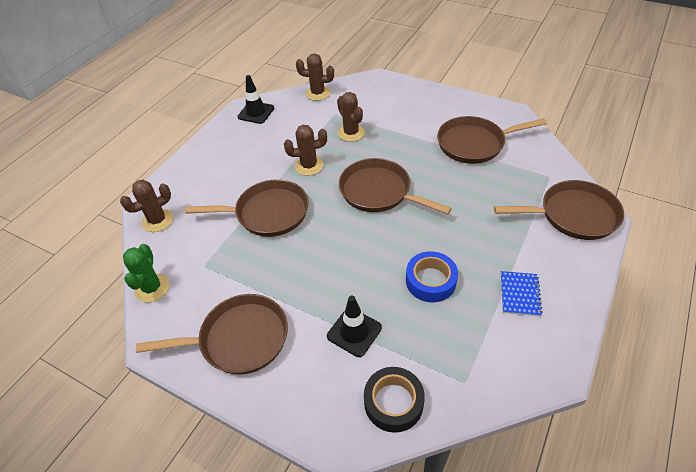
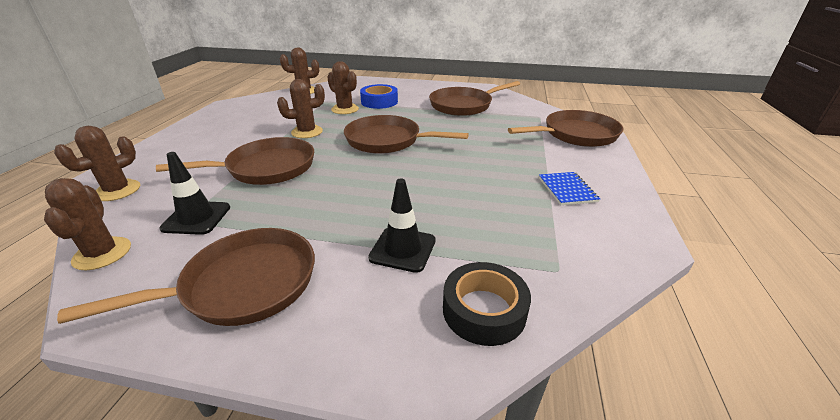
camera: 20 degrees left, 15 degrees down
(152, 288) = (102, 253): green cactus -> brown cactus
(256, 112) = (241, 106): black traffic cone -> black traffic cone (196, 218)
(430, 281) = (471, 193): blue tape -> blue tape (379, 102)

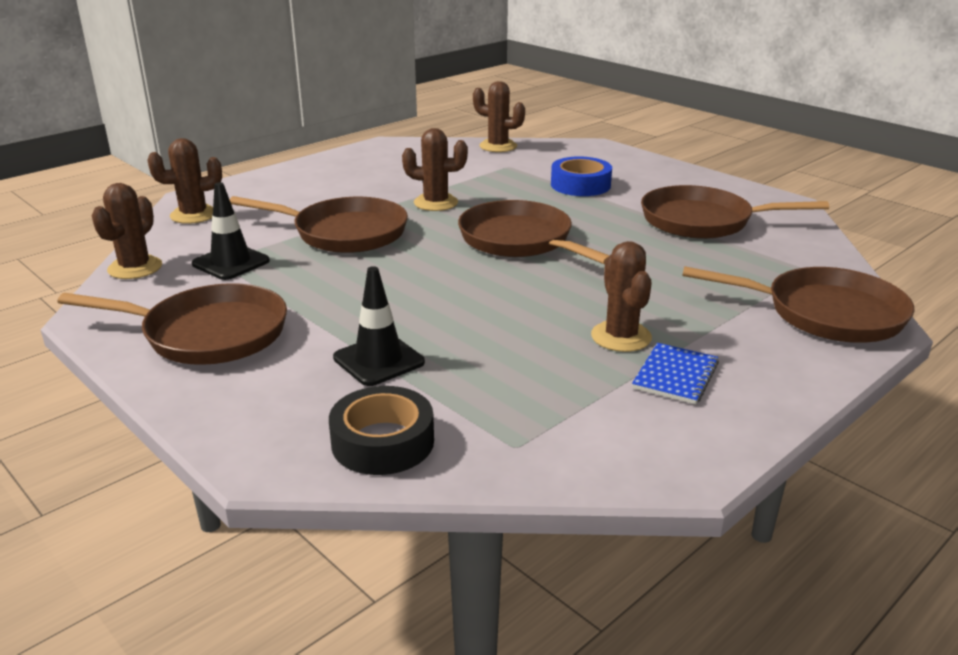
camera: 35 degrees right, 5 degrees down
(345, 109) = (519, 185): brown cactus -> brown cactus (621, 337)

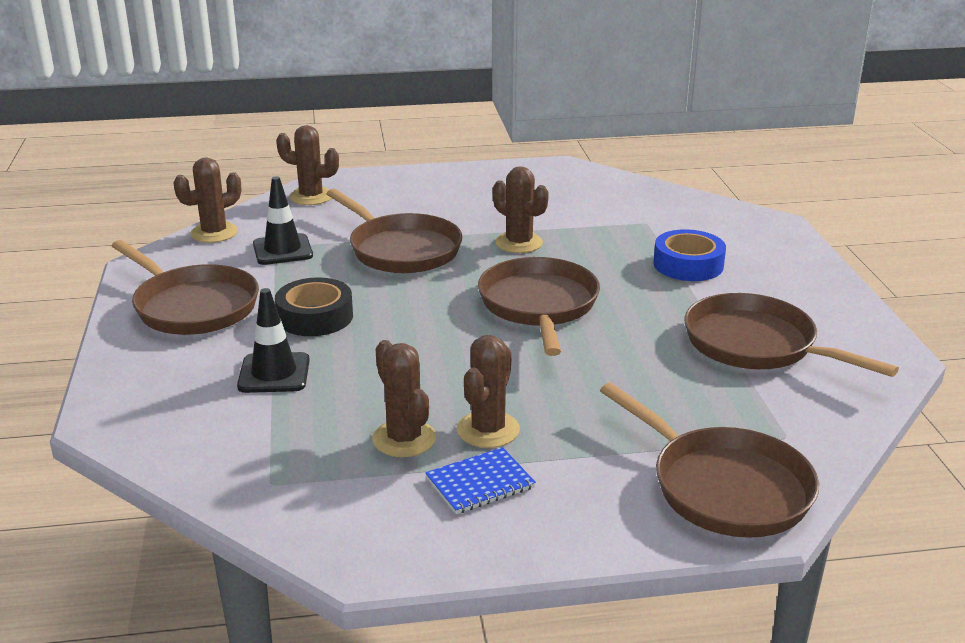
camera: 35 degrees right, 0 degrees up
(383, 442) = (190, 438): black tape -> black tape (315, 317)
(498, 146) = (668, 197): brown cactus -> brown cactus (404, 439)

